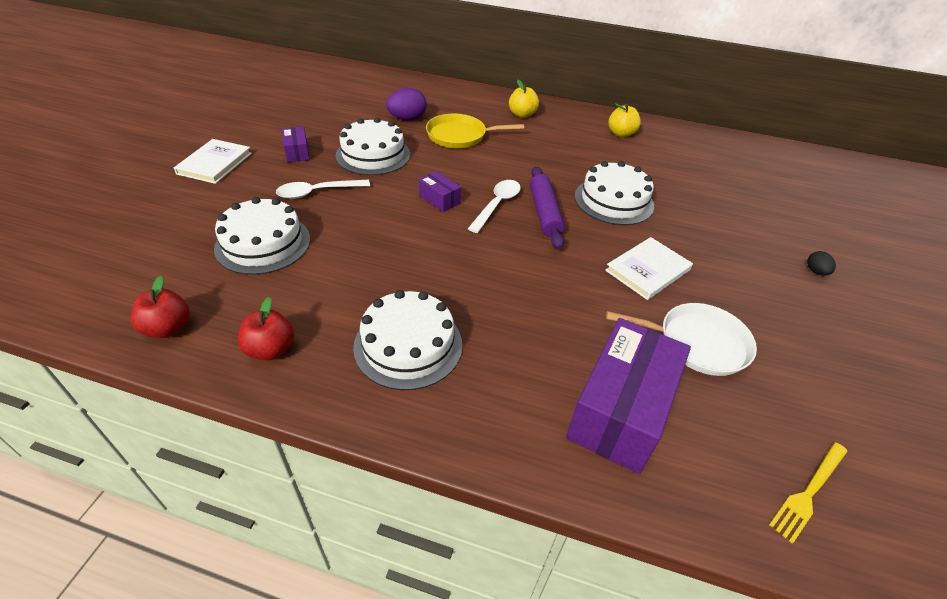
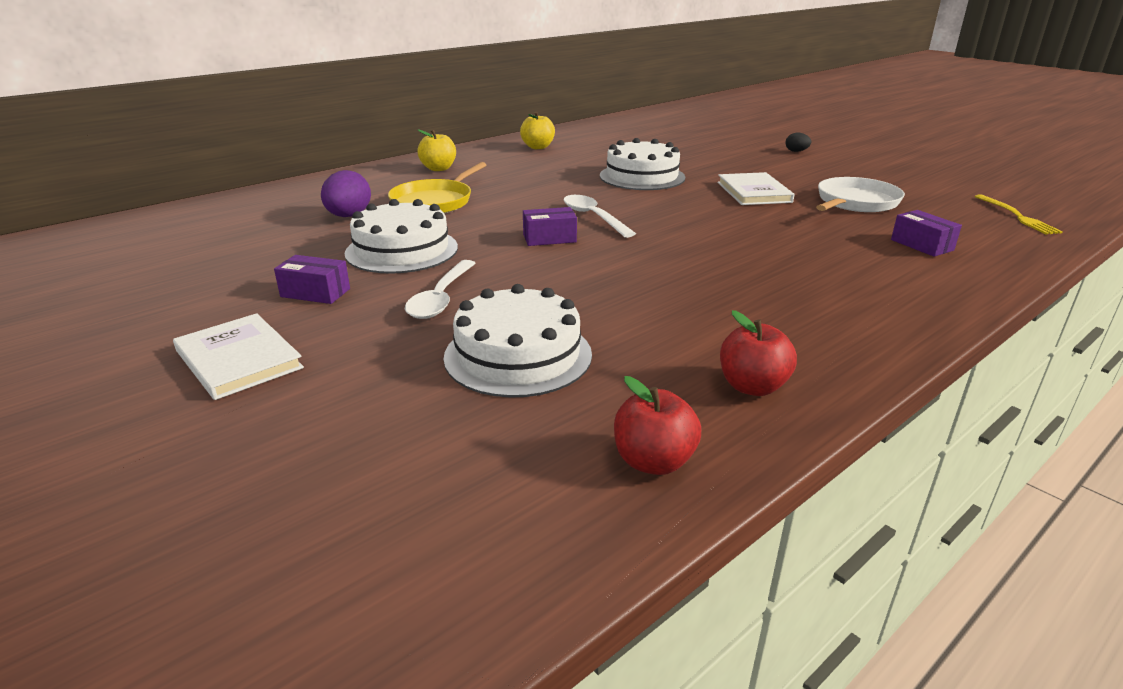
camera: 55 degrees left, 15 degrees down
(408, 345) = (793, 307): white cake -> none
(545, 213) = (631, 203): purple rolling pin -> none
(620, 410) = (921, 245): purple box -> purple box, size x0.46

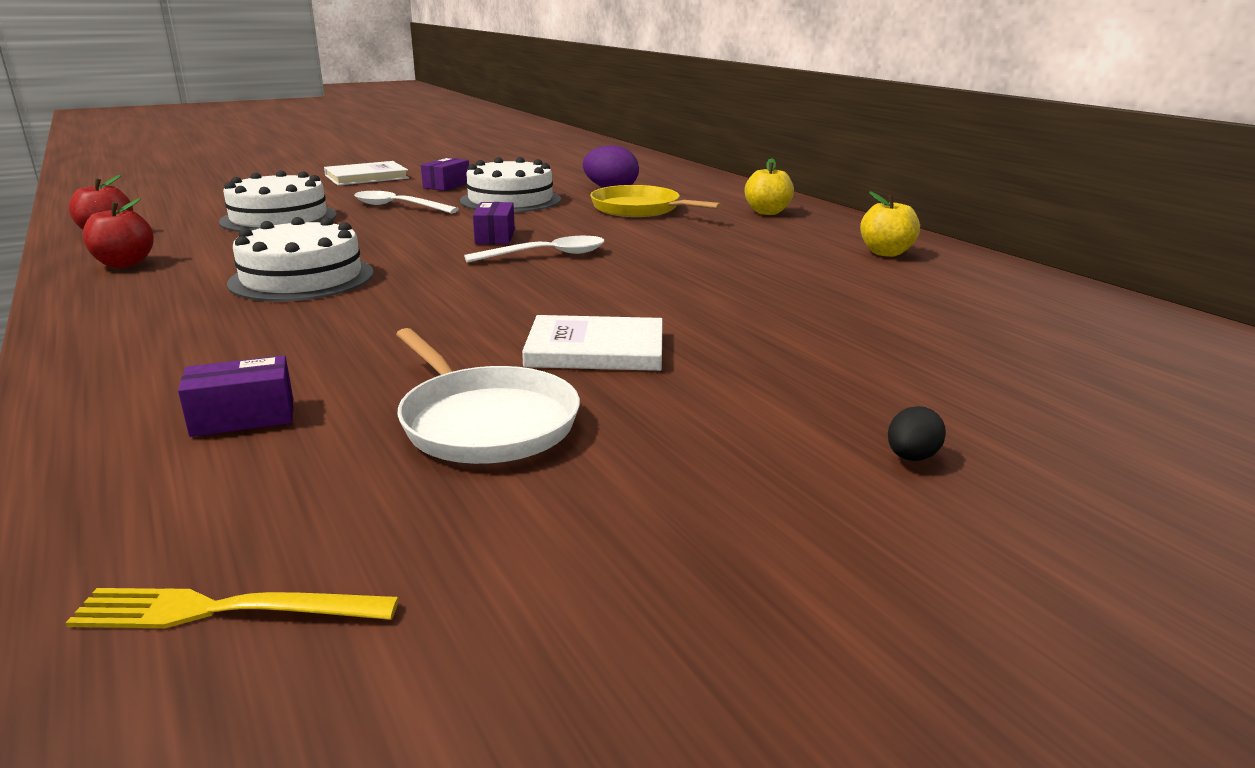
camera: 100 degrees right, 5 degrees down
(642, 176) = (711, 292): white cake -> white cake (302, 278)

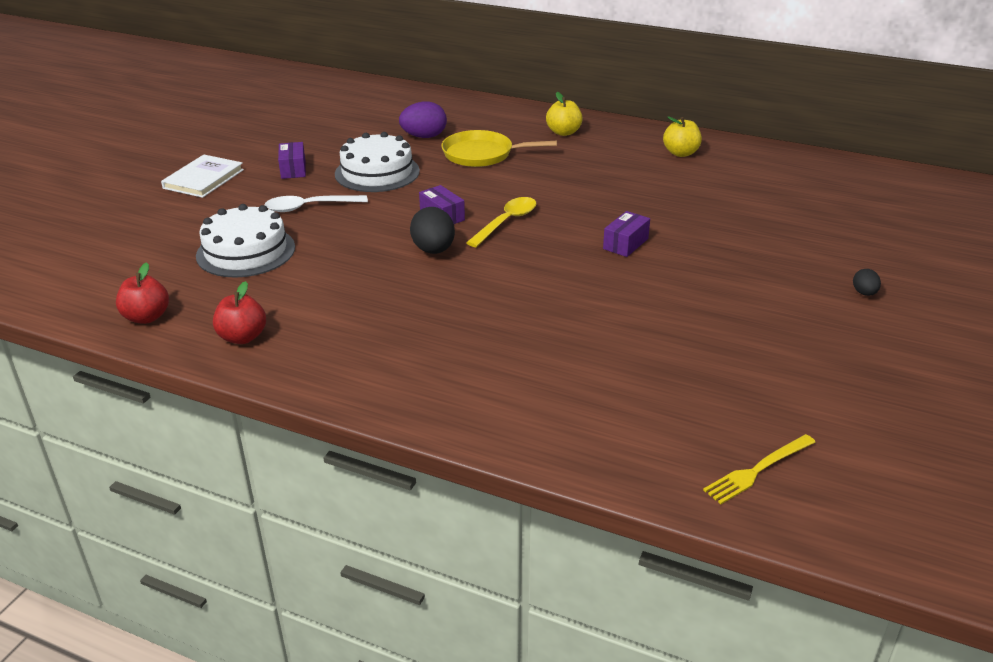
camera: 35 degrees left, 10 degrees up
(243, 417) = (584, 399): purple box -> purple box (625, 244)
(302, 278) = (399, 300): white cake -> none
(425, 255) = (433, 250): none -> black egg
(485, 422) = (691, 350): white pan -> none
(546, 255) = (506, 222): white spoon -> yellow spoon
(595, 349) = (660, 286): white book -> none

